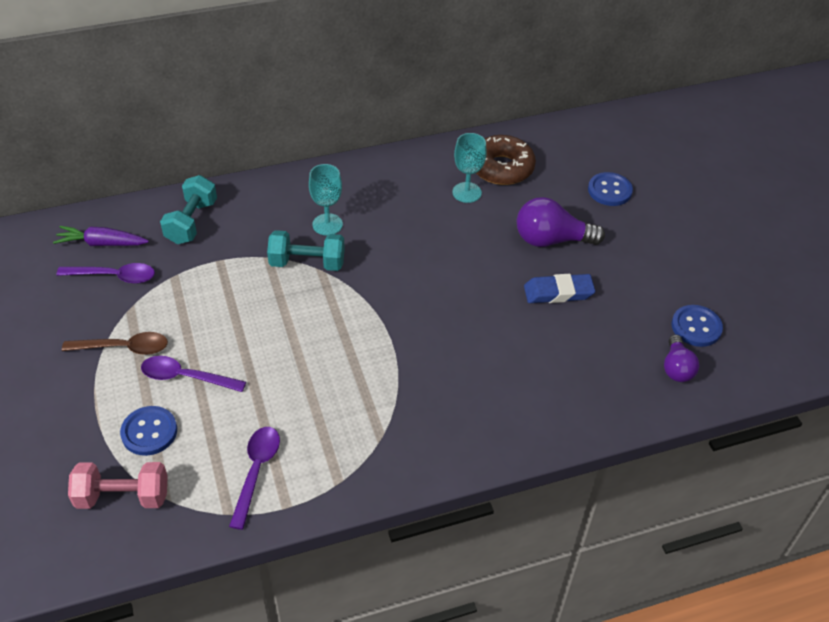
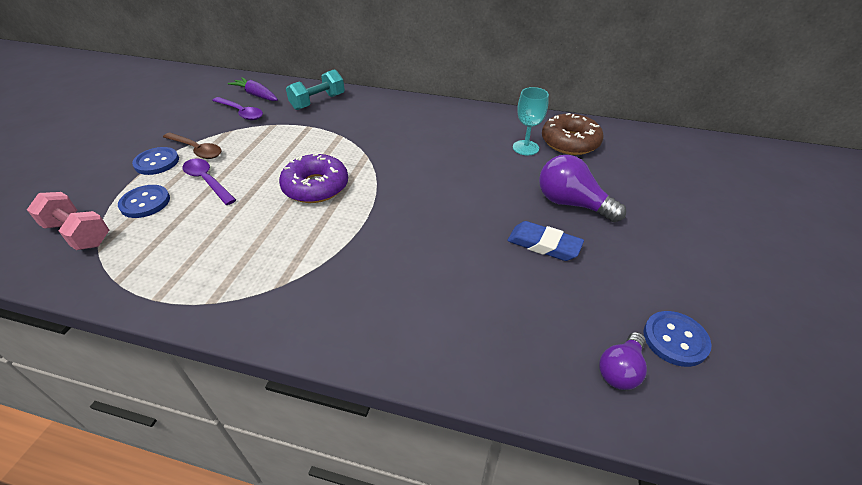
camera: 35 degrees right, 5 degrees down
(256, 471) = (170, 262): purple spoon -> none
(307, 263) = (362, 148): turquoise dumbbell -> none
(308, 329) = (316, 187): none -> purple donut
(327, 224) = (400, 131): turquoise goblet -> none
(609, 190) = (660, 188): blue button -> blue button (157, 162)

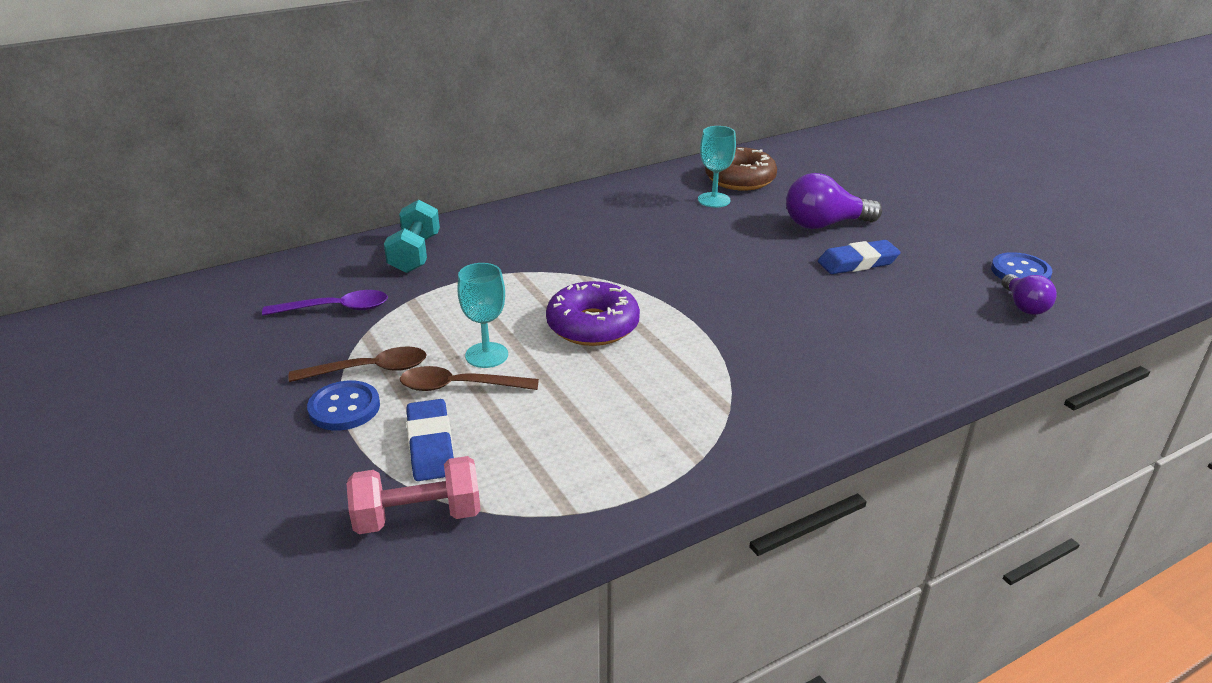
camera: 45 degrees left, 10 degrees down
(145, 203) = (431, 445): blue button -> blue eraser
(207, 181) = (459, 386): purple spoon -> brown spoon
(246, 172) = (486, 355): none -> turquoise goblet
(256, 95) = (311, 283): purple carrot -> none

